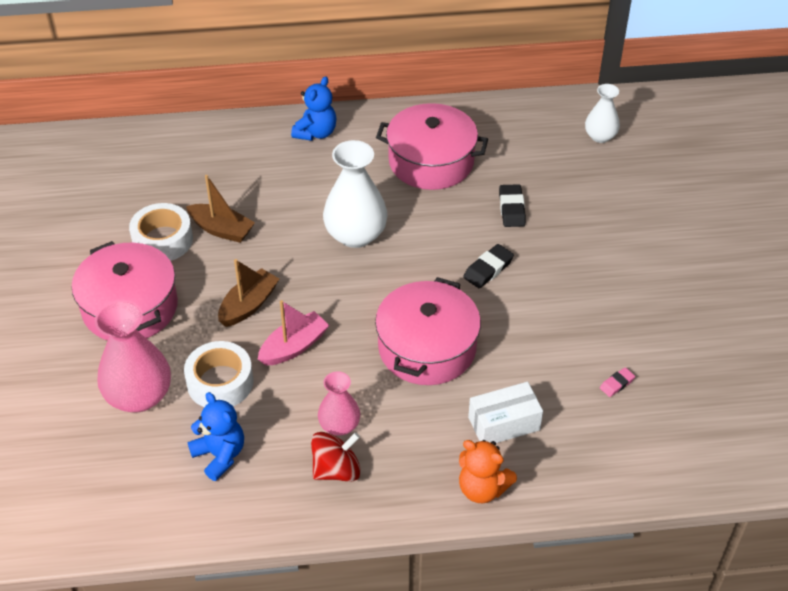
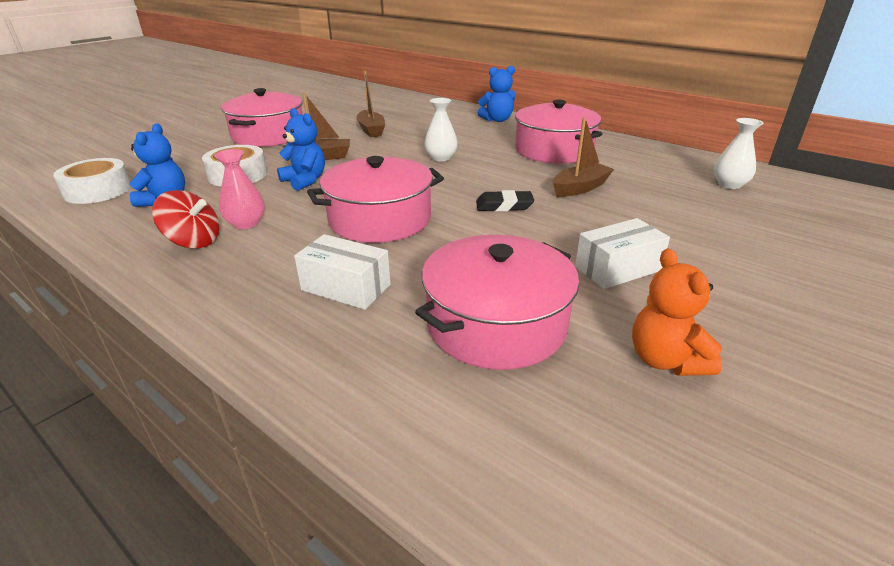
camera: 45 degrees right, 15 degrees down
(139, 396) = (195, 162): pink vase -> none
(163, 240) = (336, 123): white tape -> white tape (98, 190)
(294, 347) = (305, 181): pink boat -> blue teddy bear
(355, 235) = (441, 158): white vase -> white vase, size x0.58
(482, 488) = (245, 315): orange teddy bear -> orange teddy bear (665, 360)
(512, 209) = (580, 188): black eraser -> brown boat
(617, 384) = (496, 324): pink eraser -> pink pot
(625, 288) = (617, 269): none -> white box

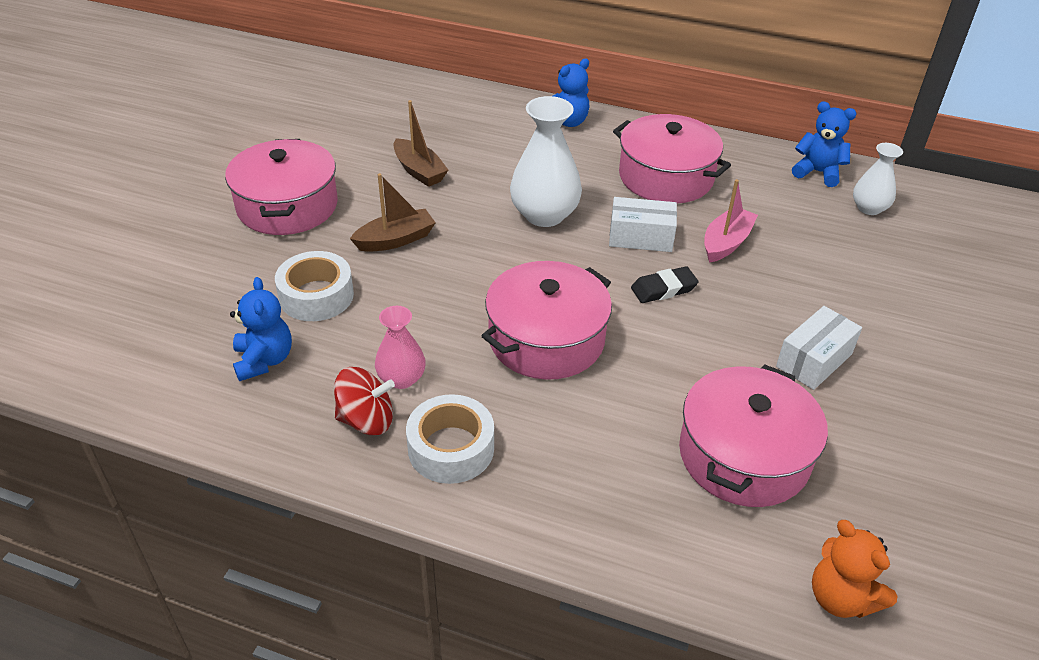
camera: 20 degrees left, 10 degrees up
(98, 190) = (156, 361): white tape -> white tape (451, 448)
(305, 181) = (411, 290): blue teddy bear -> blue teddy bear (818, 172)
(346, 287) = (581, 445): white box -> white box (641, 237)
(441, 158) = (544, 215): white vase -> white vase, size x1.72
(580, 188) = (726, 243): brown boat -> pink boat
(665, 360) = (893, 459): orange teddy bear -> orange teddy bear (841, 597)

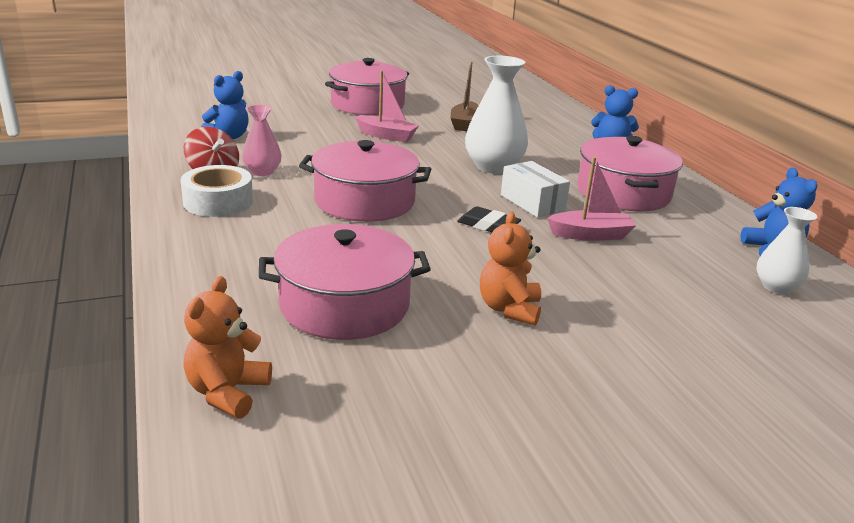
camera: 50 degrees right, 15 degrees down
(316, 296) = (302, 132): white tape -> none
(395, 240) = (386, 136): brown boat -> pink boat
(814, 360) = (509, 309): white box -> orange teddy bear

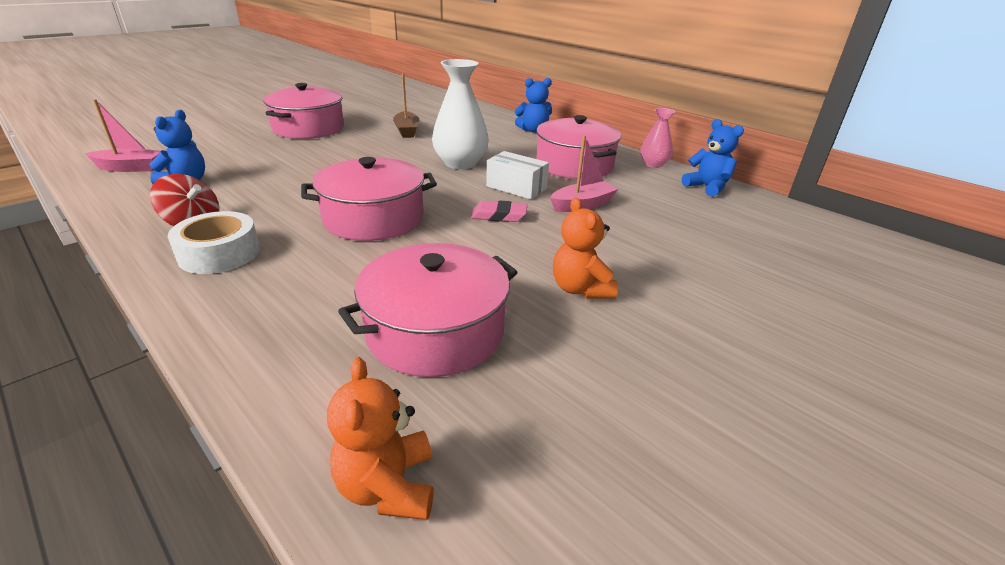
camera: 25 degrees left, 5 degrees up
(262, 172) = (248, 211): pink vase -> pink vase (653, 164)
(386, 136) = (347, 153): pink boat -> pink boat (130, 168)
(488, 225) = (499, 216): black eraser -> pink eraser
(776, 287) = (736, 215): white vase -> none

